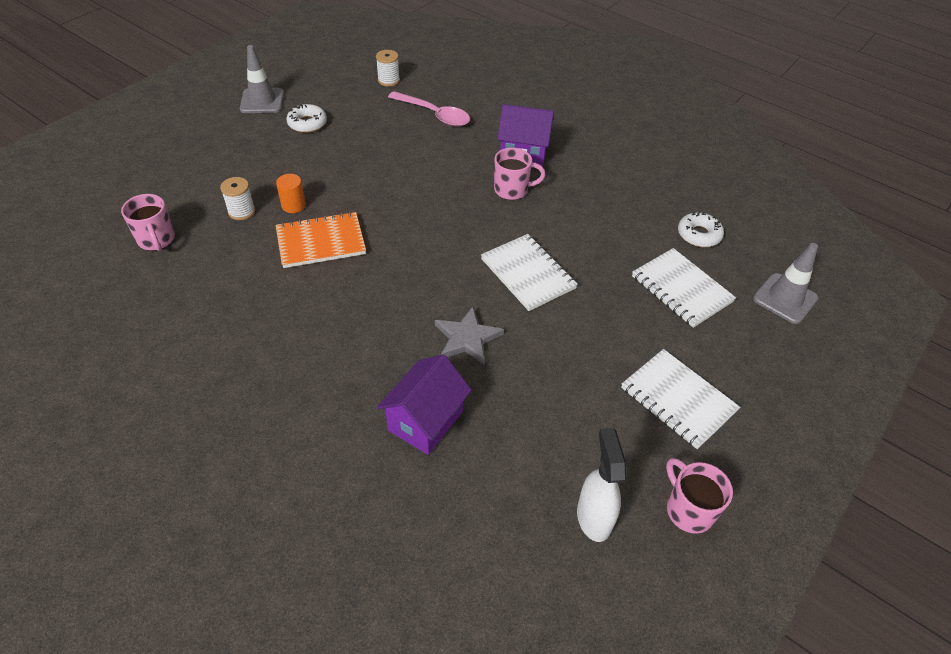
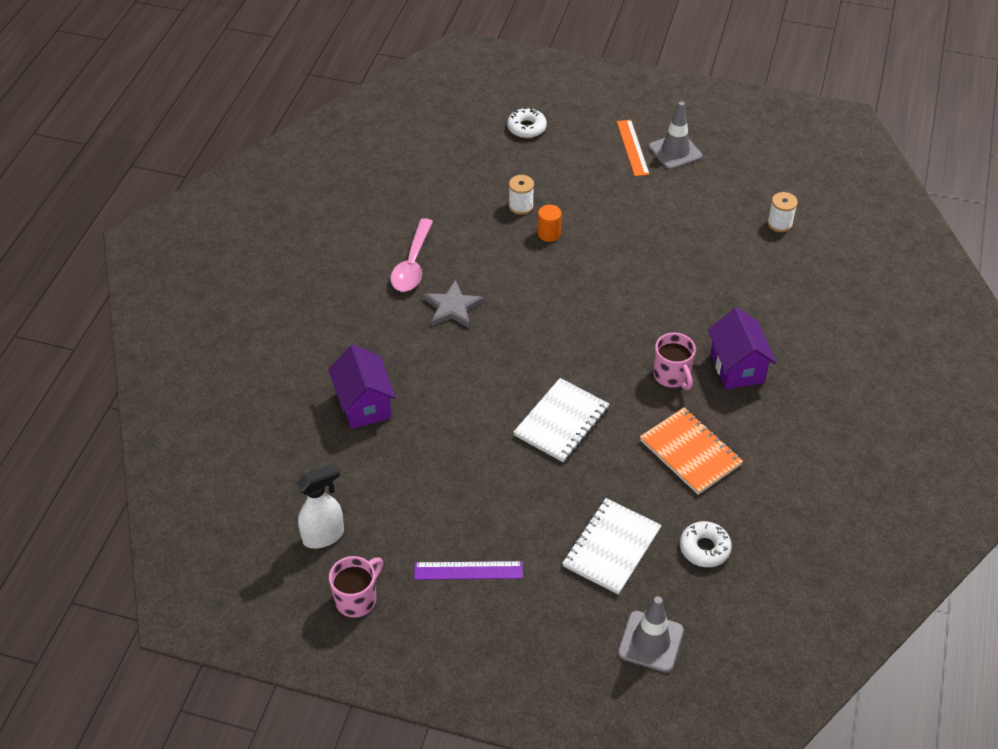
camera: 70 degrees right, 0 degrees up
(156, 240) = (458, 174): pink mug -> none
(234, 121) = (632, 148): none -> orange ruler
(307, 123) = (665, 195): white donut -> white donut (526, 128)
(321, 242) = (515, 269): orange notebook -> orange notebook (690, 453)
(425, 421) = (364, 404): purple house -> purple house turned 60 degrees clockwise
(434, 115) = (749, 278): pink spoon -> pink spoon (412, 264)
(467, 338) = (461, 403): grey star -> grey star (452, 307)
(678, 400) = (468, 571): white notebook -> purple ruler

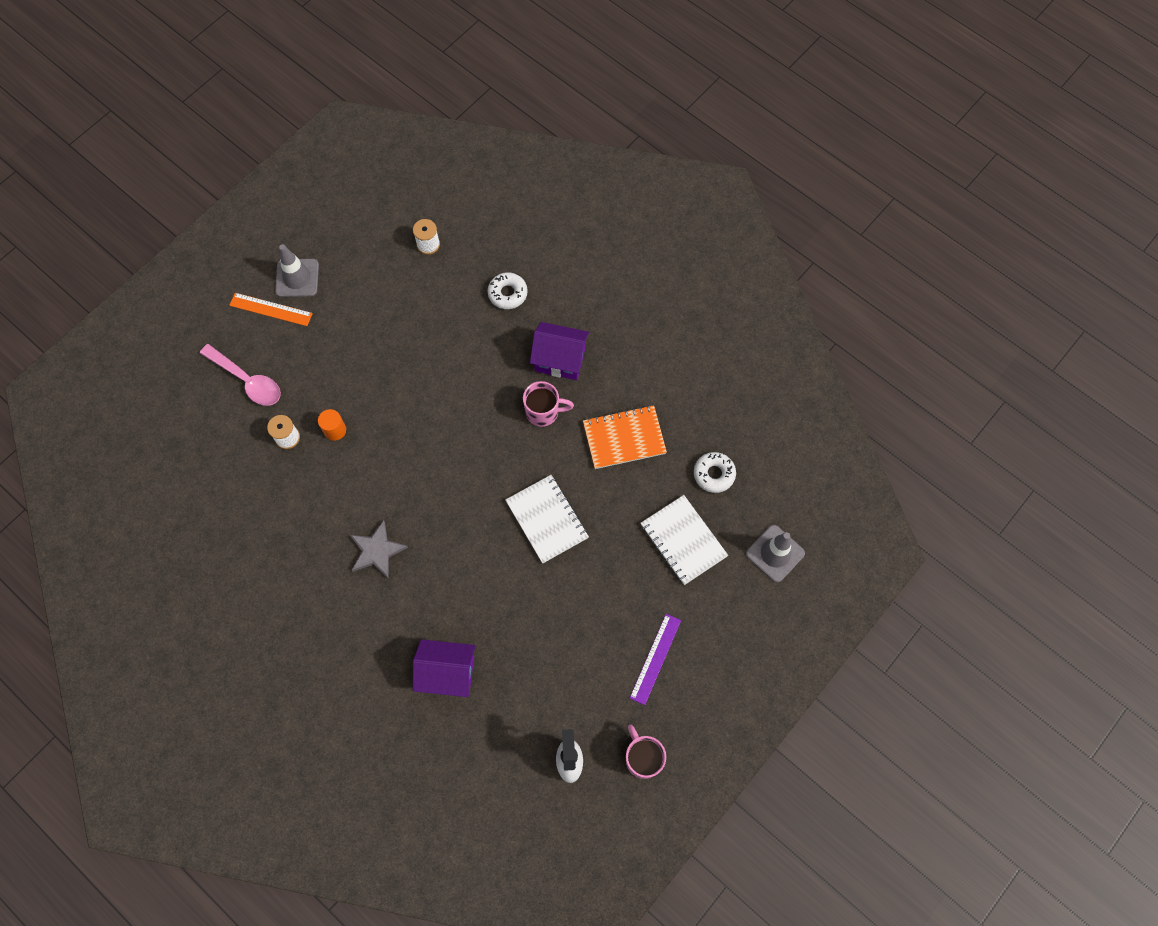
camera: 65 degrees left, 20 degrees up
(412, 264) = (306, 563): pink spoon -> pink spoon (247, 380)
(526, 128) = (189, 385): white donut -> white donut (507, 293)

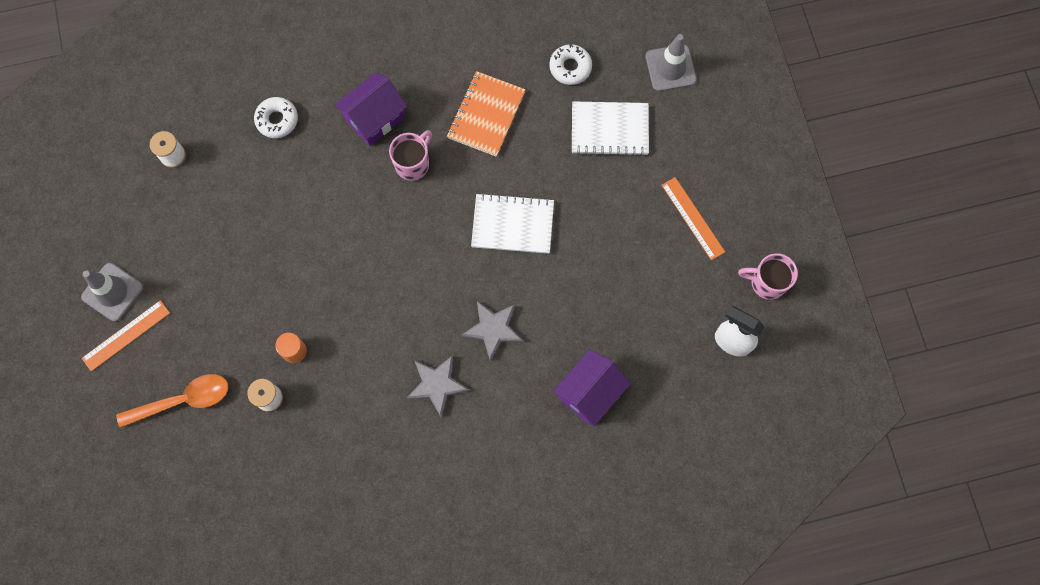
camera: 55 degrees left, 5 degrees up
(247, 380) = (183, 400): pink spoon -> orange spoon
(450, 563) = (493, 329): none -> grey star
(655, 658) = (693, 218): purple ruler -> orange ruler

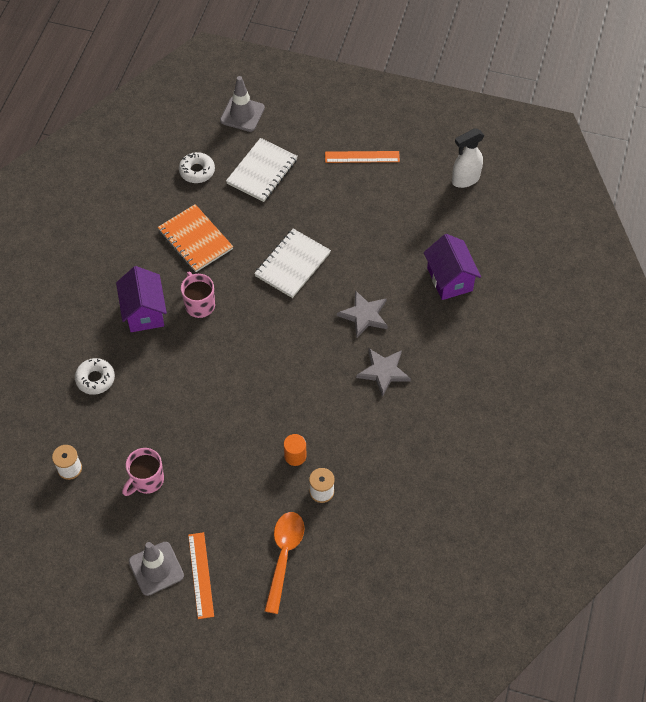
camera: 60 degrees left, 15 degrees down
(766, 282) = (436, 139): pink mug -> pink mug (146, 480)

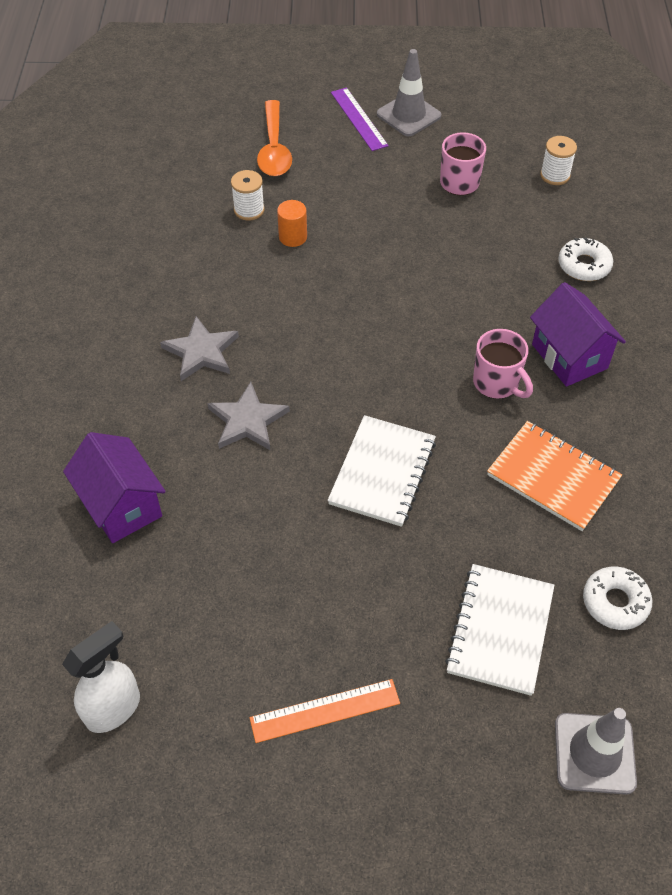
camera: 165 degrees right, 5 degrees down
(201, 575) = (358, 119): orange ruler -> purple ruler

